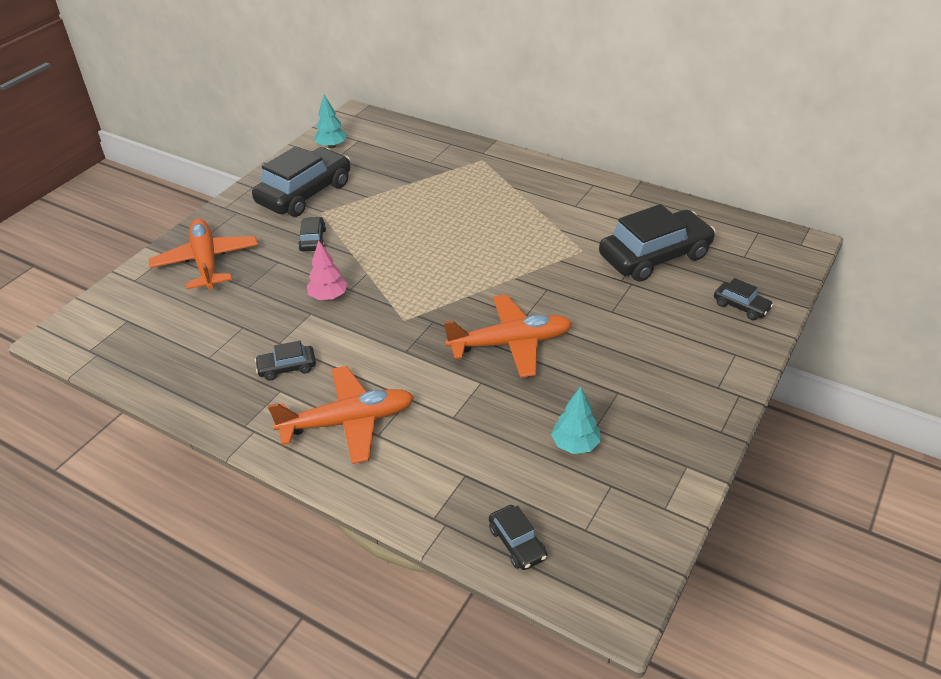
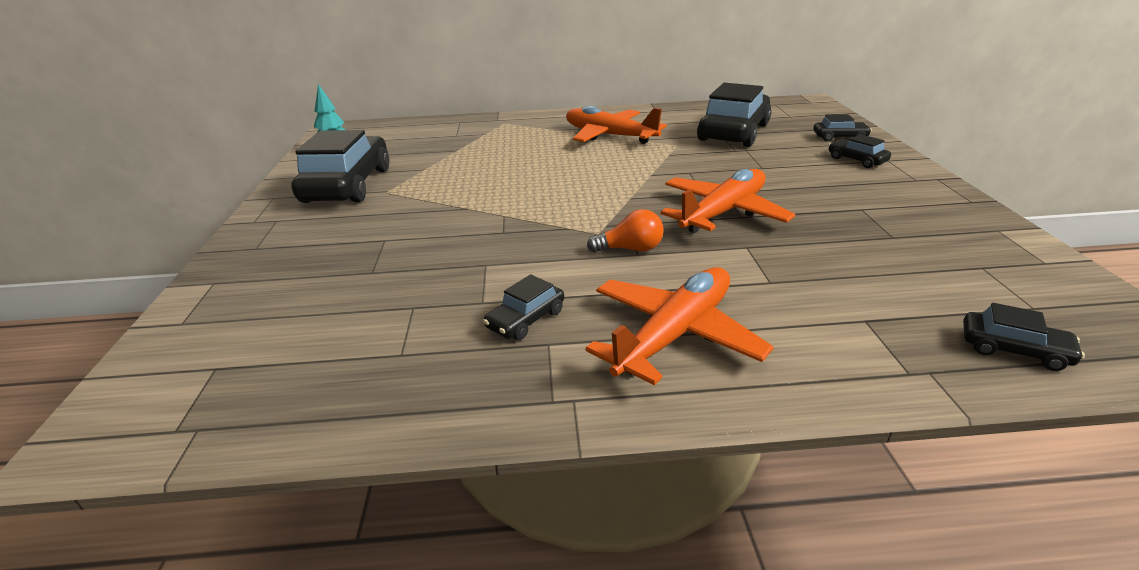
camera: 35 degrees left, 10 degrees down
(206, 262) = (283, 270): orange plane -> orange plane (609, 136)
(313, 240) = (405, 212): black car -> black car (856, 160)
(328, 296) = (487, 245): pink tree -> none
(406, 345) = (630, 249): none -> orange light bulb
(575, 444) = (902, 253): turquoise tree -> none

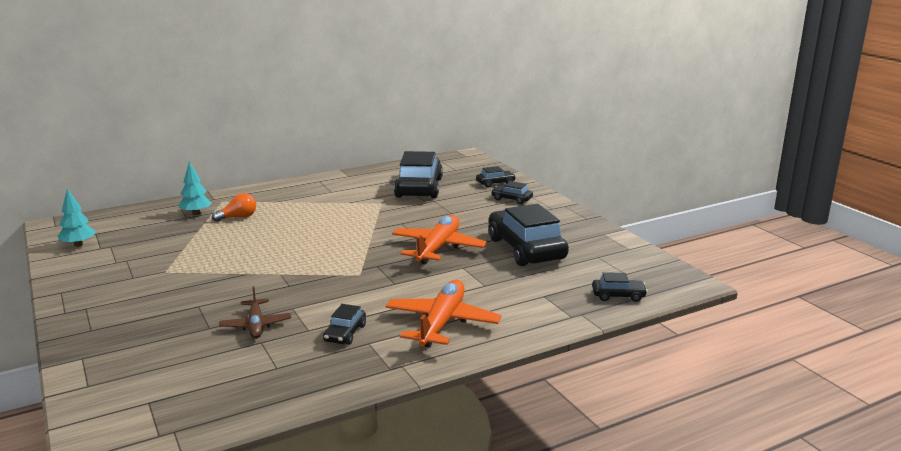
camera: 25 degrees left, 10 degrees down
(348, 185) = (123, 272): black car -> black car (526, 249)
(425, 280) = (256, 325): none -> brown plane
(468, 132) = (196, 213): none -> turquoise tree
(609, 136) = (323, 202): orange plane -> none
(630, 249) = (388, 281): orange light bulb -> orange light bulb (238, 217)

